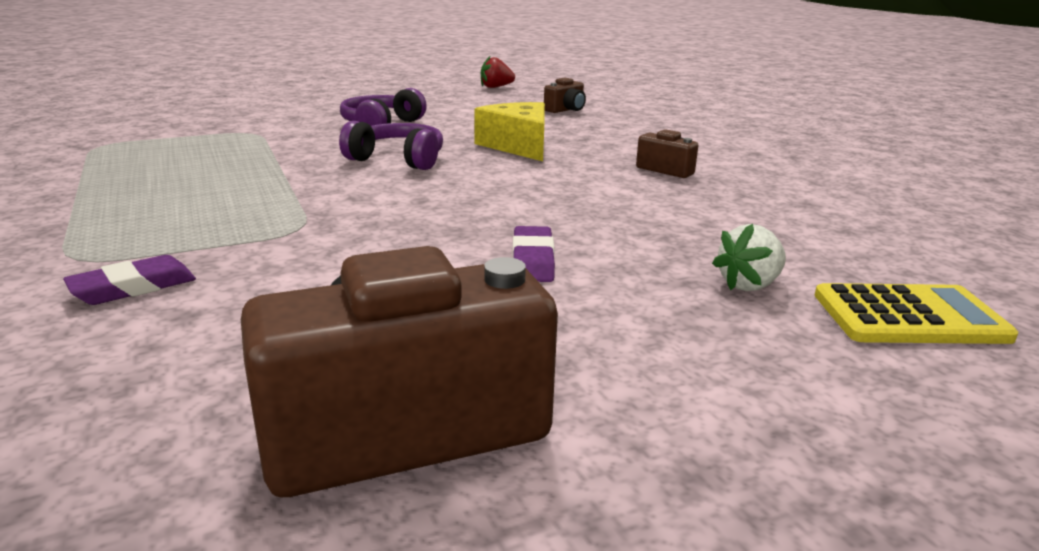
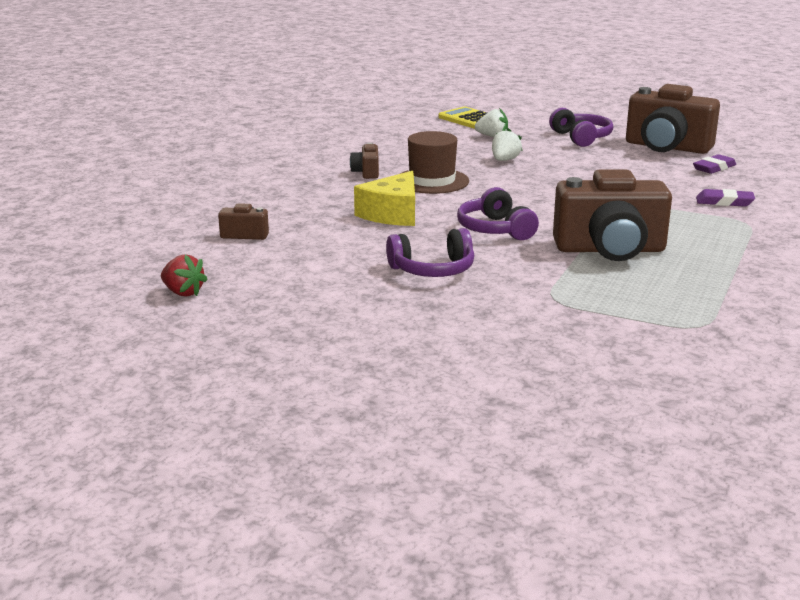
camera: 130 degrees left, 0 degrees up
(248, 174) = (610, 250): none -> brown camera
(533, 260) = (548, 163): purple eraser -> purple eraser (714, 168)
(584, 182) = (431, 181): none -> brown hat
(598, 241) = (504, 160): none -> white strawberry
(630, 361) = (581, 138): none -> purple headphones

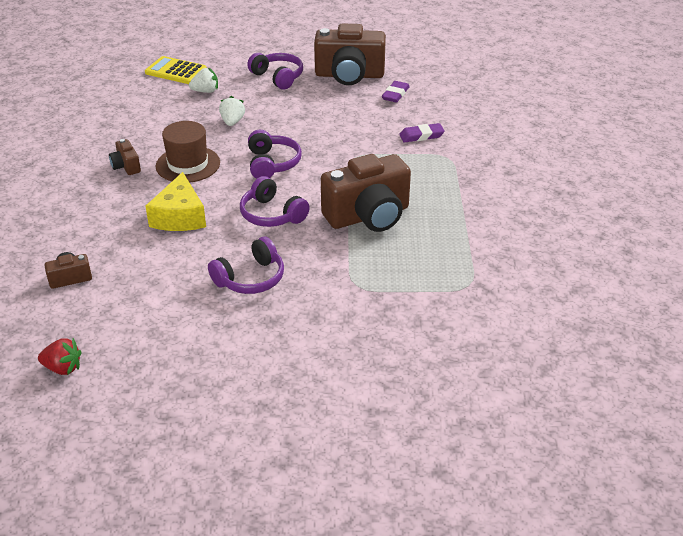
camera: 25 degrees left, 15 degrees up
(525, 194) = (272, 163): none -> purple headphones

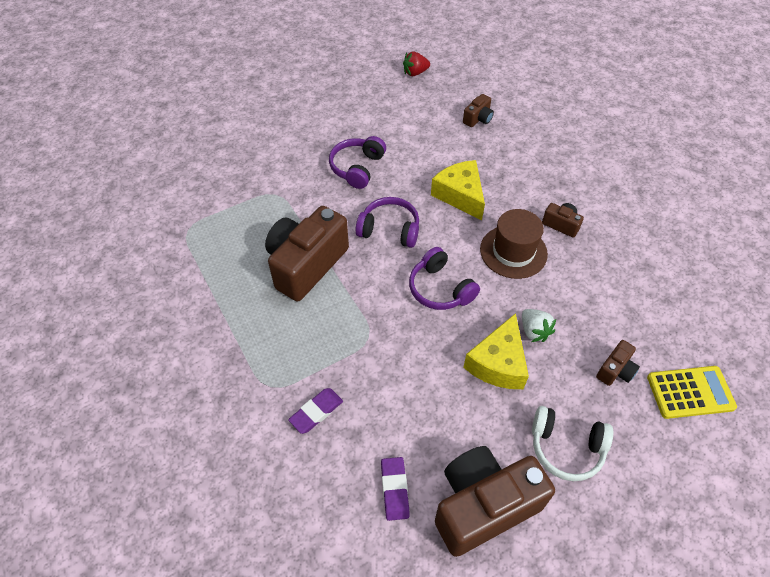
camera: 150 degrees right, 15 degrees up
(205, 91) = (615, 370): white strawberry -> brown camera
(276, 117) = (498, 363): none -> yellow cheese
(278, 77) = (566, 448): purple headphones -> white headphones

